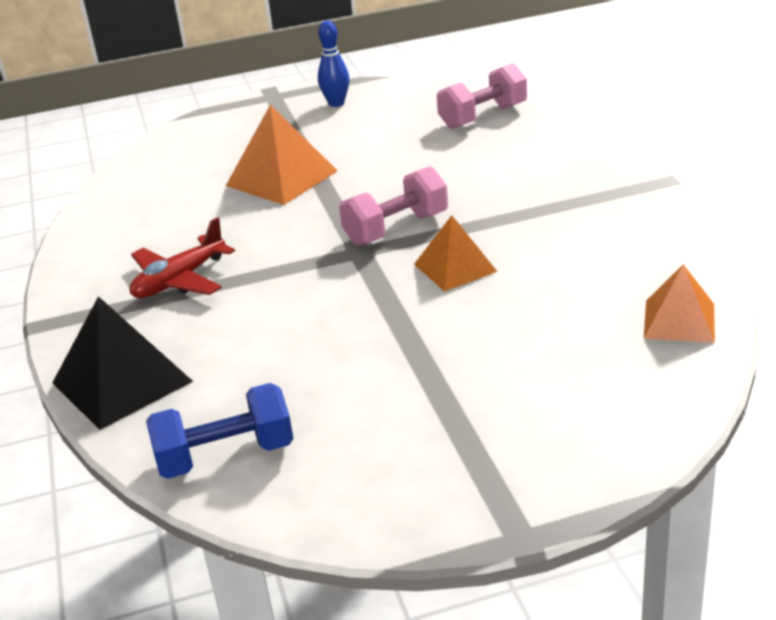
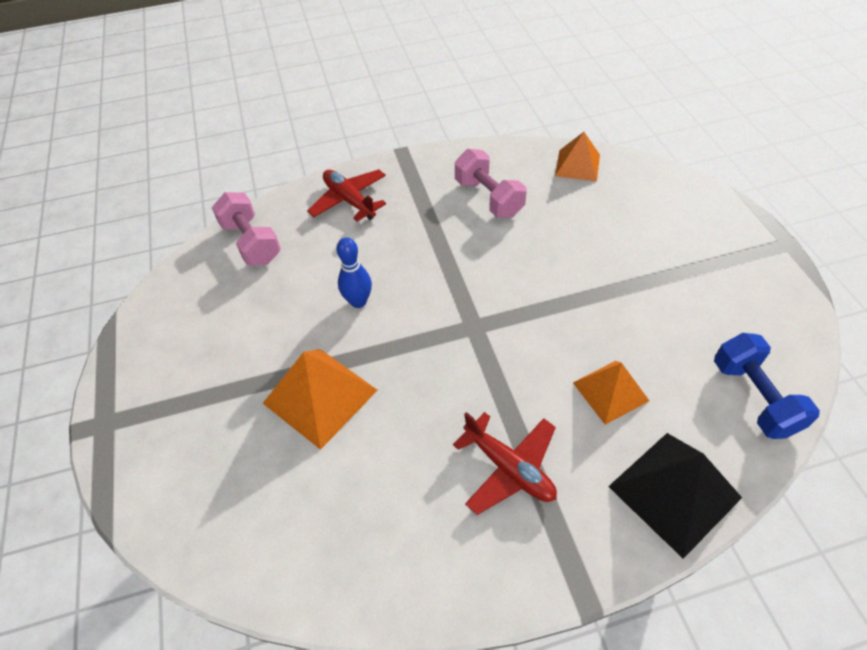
camera: 90 degrees left, 20 degrees up
(336, 103) = (160, 357): blue bowling pin -> blue bowling pin (358, 301)
(396, 229) = (441, 302): pink dumbbell -> pink dumbbell (488, 198)
(455, 267) = (506, 266): orange pyramid -> orange pyramid (610, 391)
(560, 158) = (349, 200): none -> red plane

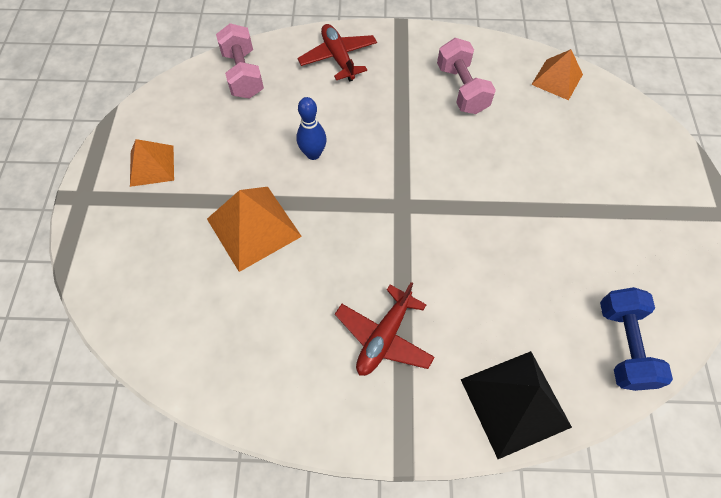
camera: 15 degrees right, 10 degrees up
(509, 468) = (384, 337): red plane -> red plane turned 60 degrees clockwise
(610, 391) = (497, 299): orange pyramid -> orange pyramid (152, 165)

